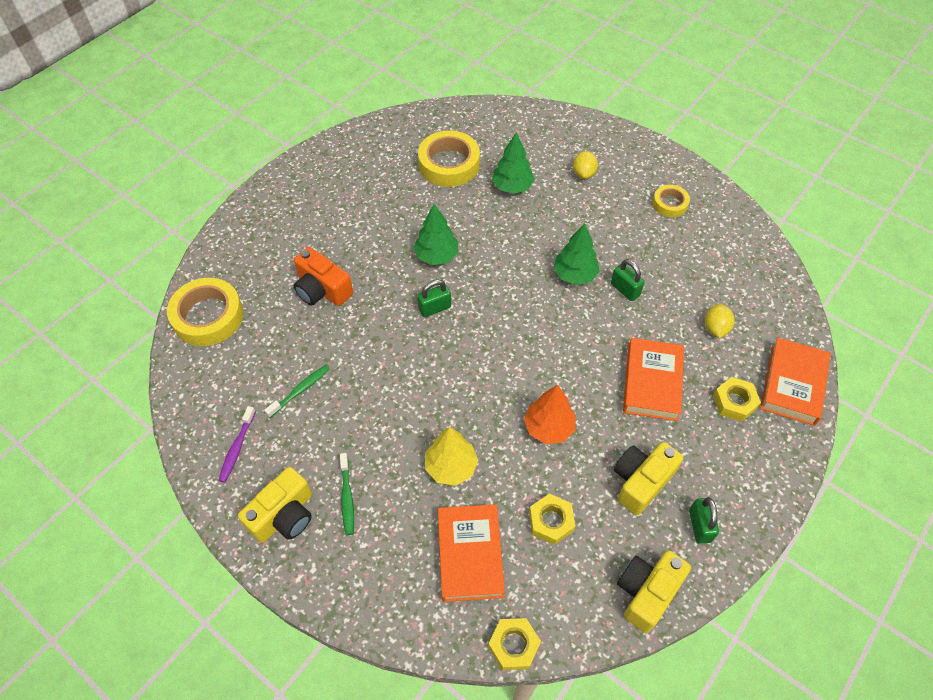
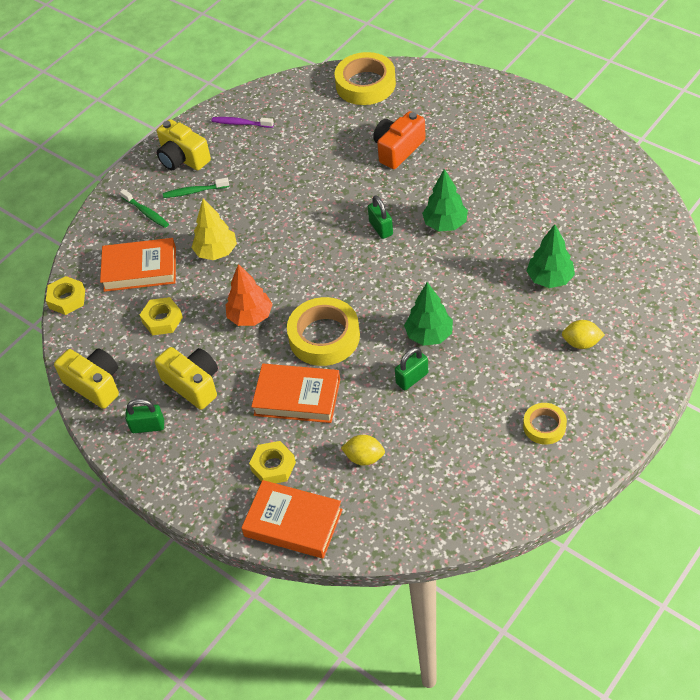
camera: 95 degrees right, 5 degrees down
(300, 390) = (292, 151): green toothbrush -> green toothbrush (146, 212)
(449, 164) = (576, 224): yellow tape -> yellow tape (324, 336)

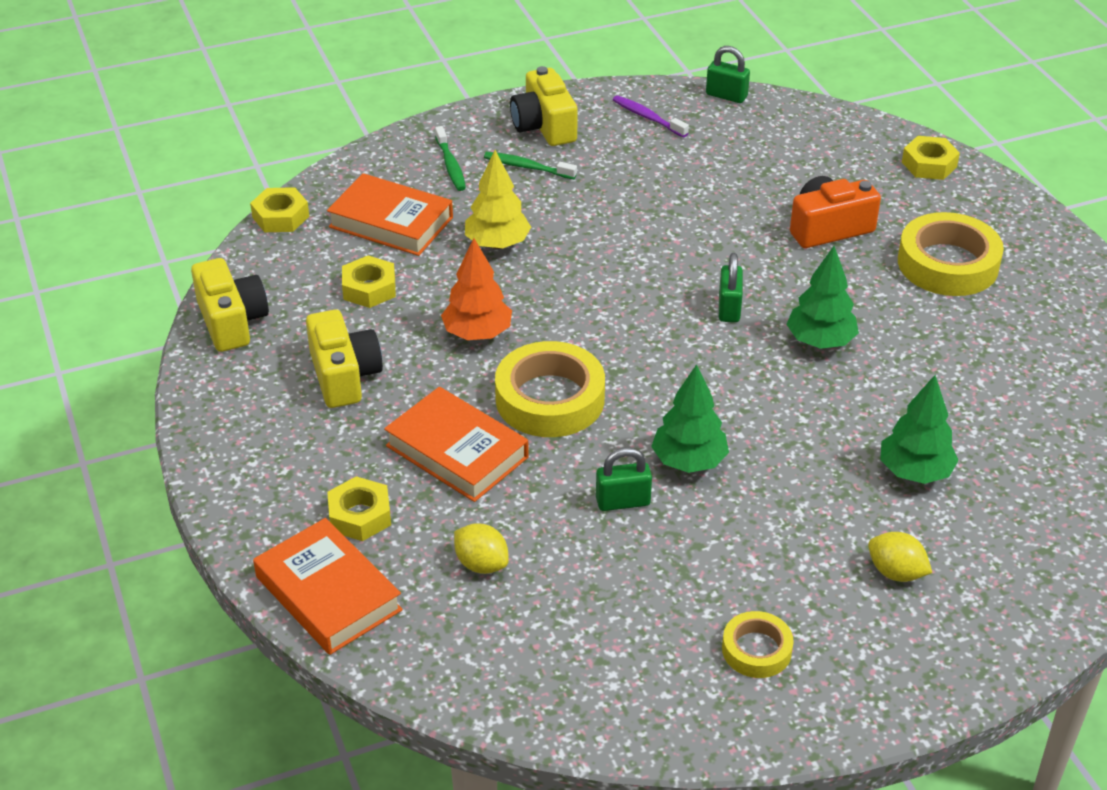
camera: 25 degrees right, 10 degrees down
(148, 426) = (251, 396): green padlock -> green padlock (726, 96)
(365, 84) = (846, 138): yellow tape -> yellow tape (947, 264)
(423, 81) = (929, 164): none -> yellow nut

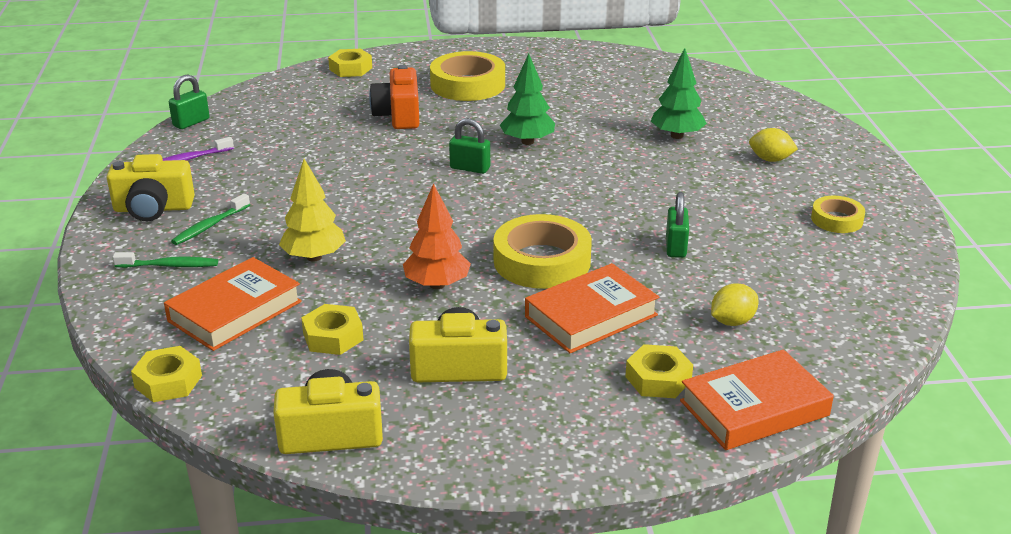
camera: 75 degrees left, 10 degrees down
(689, 461) = (639, 213): green tree -> none
(896, 572) = (770, 159): yellow lemon -> yellow lemon turned 60 degrees clockwise

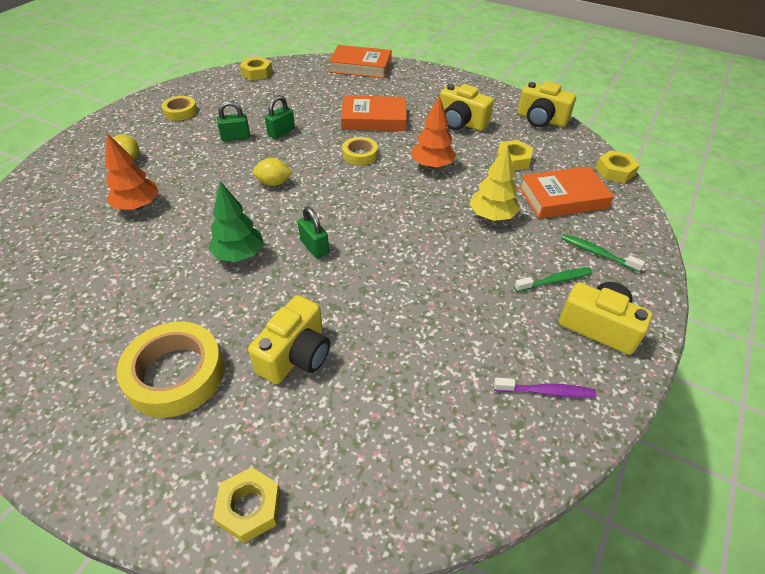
camera: 145 degrees left, 15 degrees up
(191, 122) = (520, 477): green padlock -> green padlock (236, 137)
(398, 115) = (296, 355): orange camera -> yellow camera
(542, 261) = (360, 154): yellow tape -> yellow tape, size x0.55
(658, 379) = (381, 87): yellow nut -> yellow nut (257, 73)
(677, 136) = (137, 206): green tree -> orange tree
(732, 321) = (317, 93): yellow lemon -> yellow lemon (274, 183)

